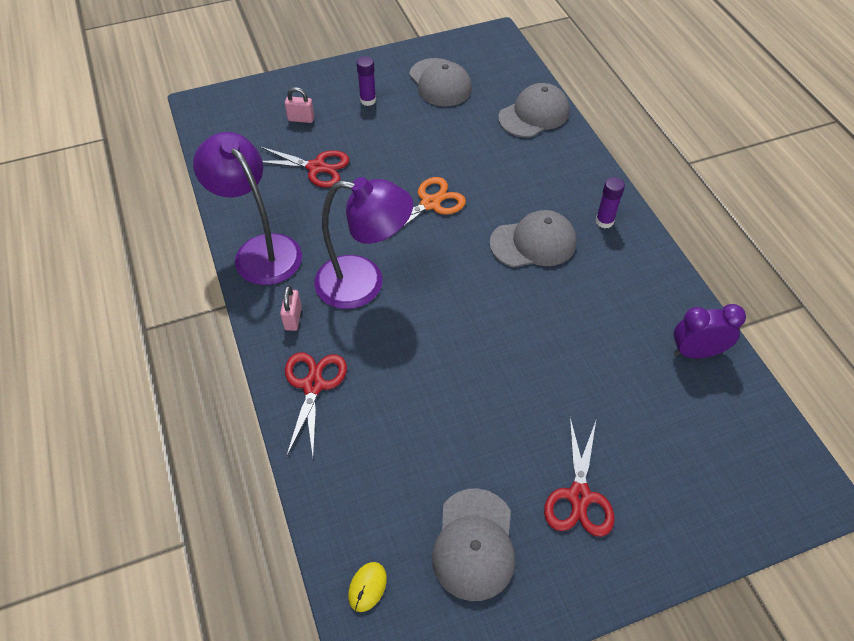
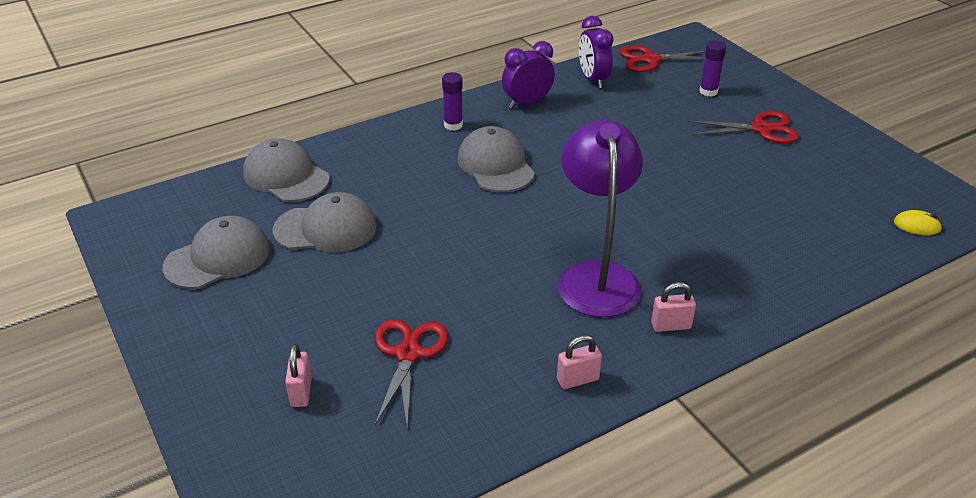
camera: 100 degrees left, 15 degrees down
(260, 250) = (577, 379): purple lamp -> pink padlock
(313, 385) = (748, 293): red scissors -> red scissors (651, 60)
(368, 100) = (255, 324): purple glue stick -> purple glue stick (708, 91)
(430, 203) = (455, 241): orange scissors -> none
(474, 544) = (838, 175): grey cap -> grey cap (326, 228)
(644, 283) = (527, 103): none -> purple clock

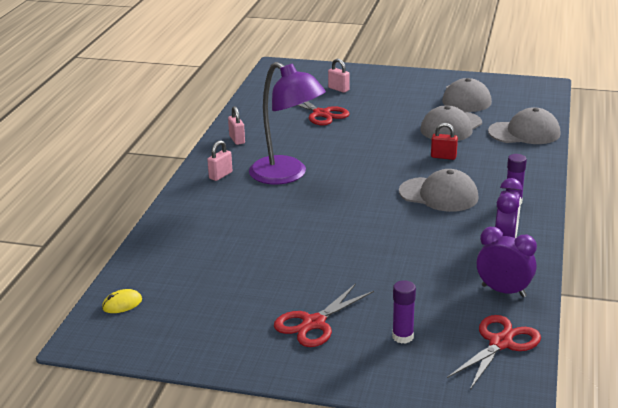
camera: 135 degrees right, 10 degrees down
(411, 198) = (443, 157): none -> red padlock
(577, 379) = (237, 139): pink padlock -> pink padlock turned 45 degrees counterclockwise

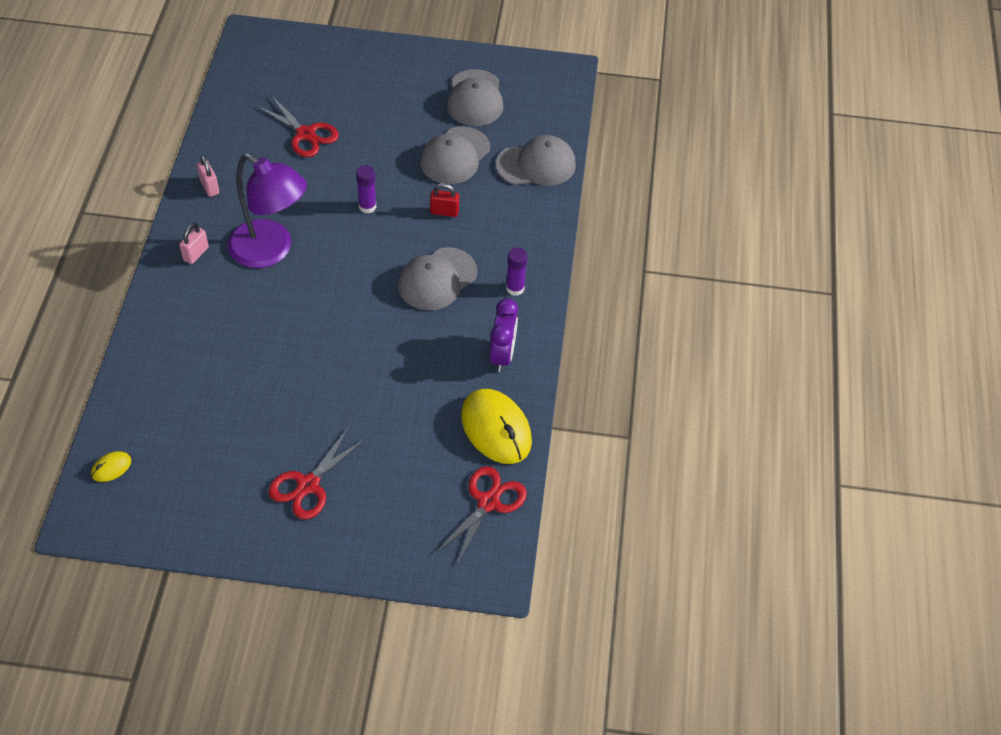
camera: 10 degrees left, 25 degrees up
(338, 89) = (325, 83): pink padlock -> none
(402, 337) = (395, 499): purple glue stick -> purple glue stick (367, 206)
(439, 195) = (437, 279): grey cap -> grey cap turned 120 degrees clockwise
(503, 291) = (496, 429): purple clock -> yellow mouse

